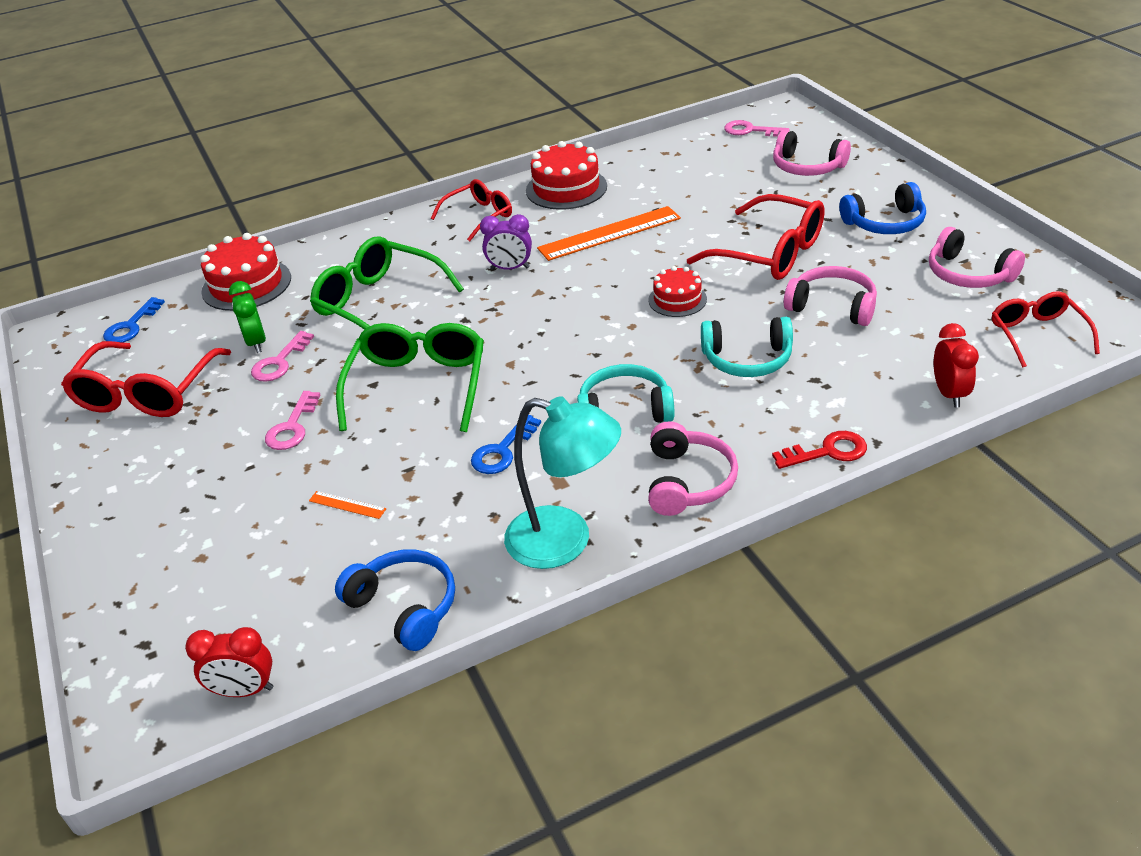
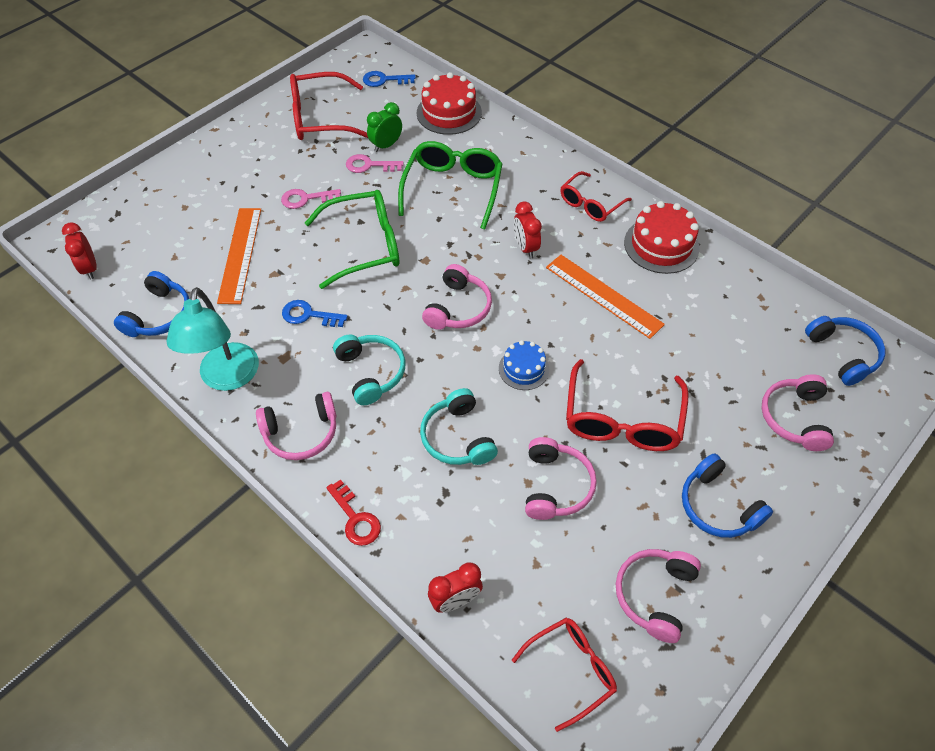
camera: 65 degrees right, 15 degrees up
(347, 505) = (240, 254): orange ruler -> orange ruler, size x2.38
(478, 216) = (591, 204): red glasses -> red glasses turned 105 degrees clockwise
(510, 268) = (525, 247): purple clock -> red clock
(567, 329) = (458, 308): none -> pink headphones
(677, 300) = (523, 369): red cake -> blue cake
(750, 130) = (842, 354): pink key -> blue headphones

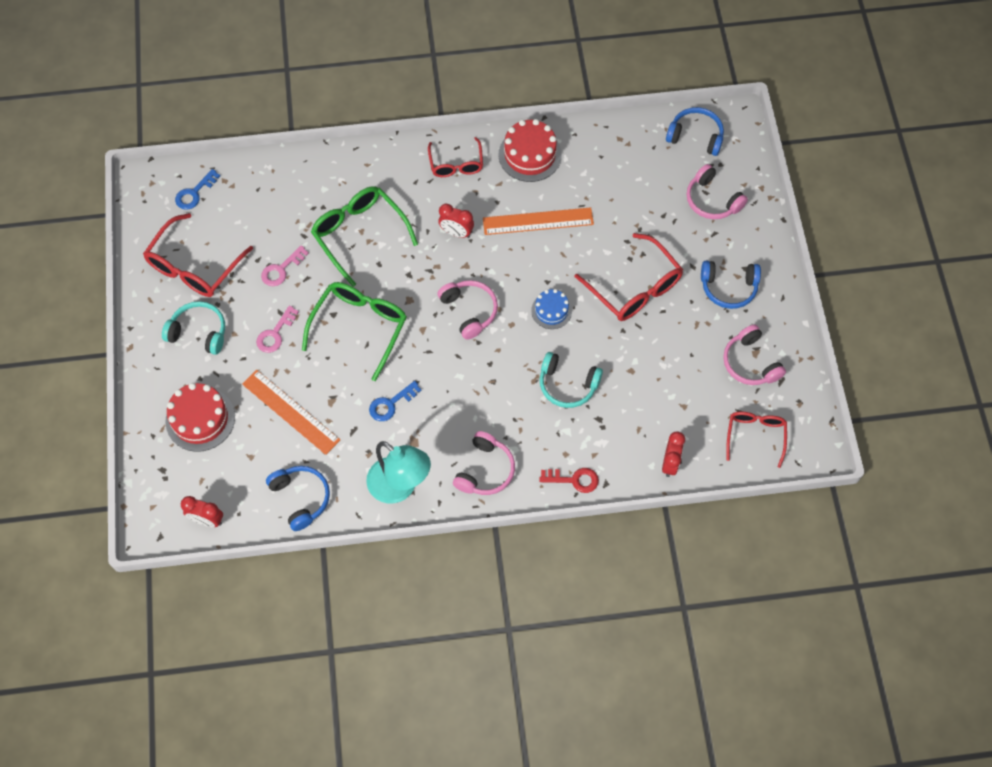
camera: 50 degrees left, 10 degrees up
(371, 372) = (474, 399): turquoise headphones -> turquoise headphones (199, 332)
(386, 145) = (271, 244): green clock -> none
(449, 113) = (277, 178): red cake -> red cake (200, 419)
(555, 486) = (645, 358): pink headphones -> none

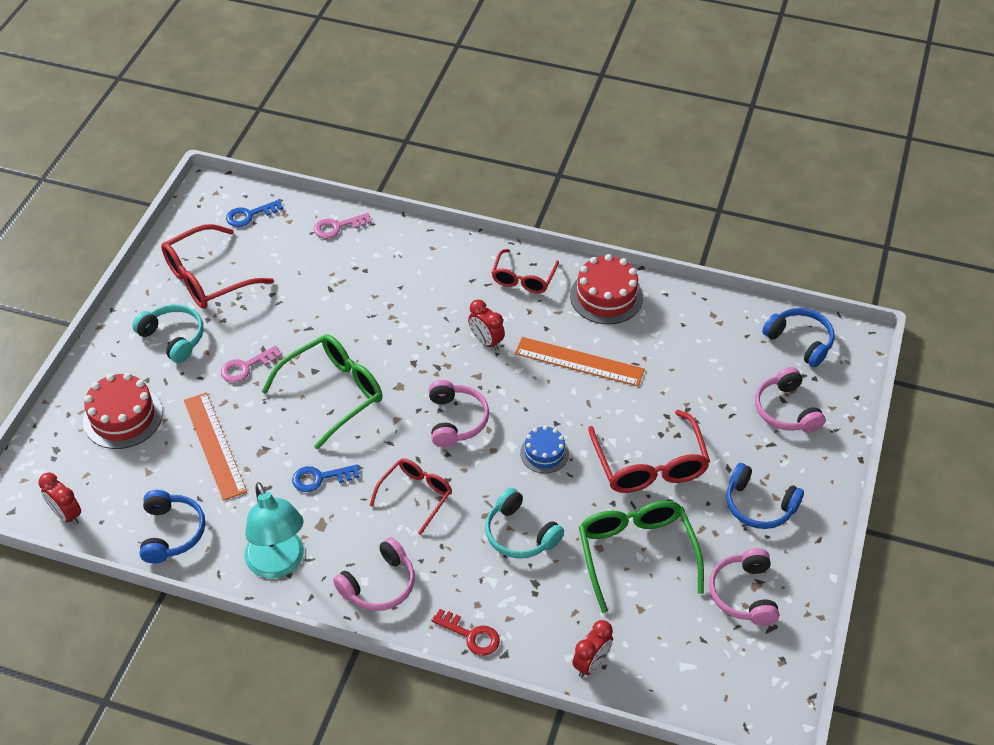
camera: 25 degrees right, 15 degrees down
(281, 269) = (289, 311): pink key -> pink key (337, 227)
(360, 235) = (386, 308): green glasses -> green glasses (636, 554)
(755, 436) = (708, 676): red glasses -> red glasses (415, 496)

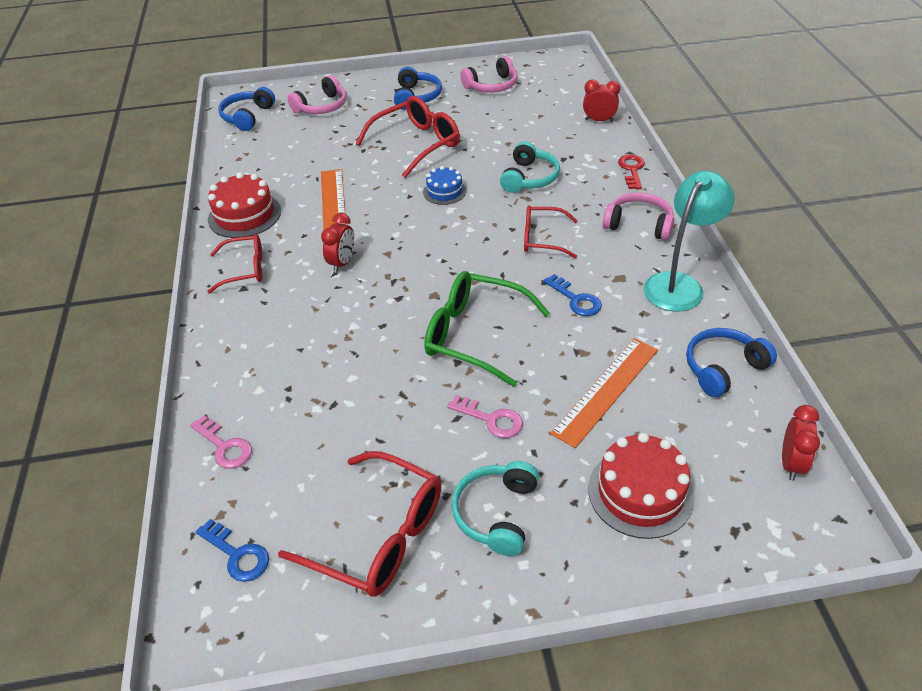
camera: 115 degrees left, 5 degrees down
(456, 420) = (447, 247): pink headphones -> none
(636, 554) = (499, 128): green glasses -> none

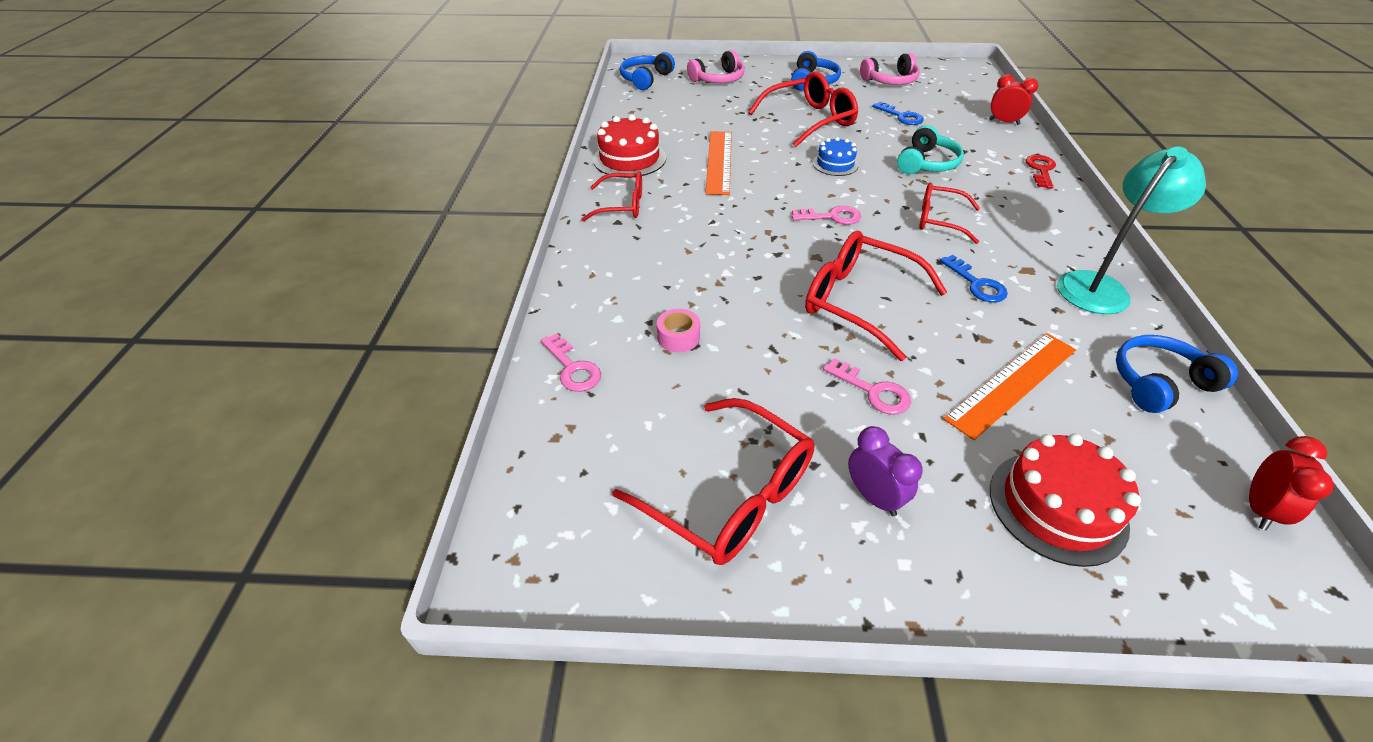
camera: 10 degrees right, 0 degrees up
(237, 554) = (566, 484): blue key -> blue key (901, 116)
(317, 399) = (678, 337): none -> pink tape
(342, 263) = (722, 213): red clock -> none
(445, 250) = (832, 217): none -> pink key
(475, 335) = (860, 302): green glasses -> red glasses
(496, 513) = (874, 497): turquoise headphones -> purple clock
(639, 224) = (1050, 221): pink headphones -> none

